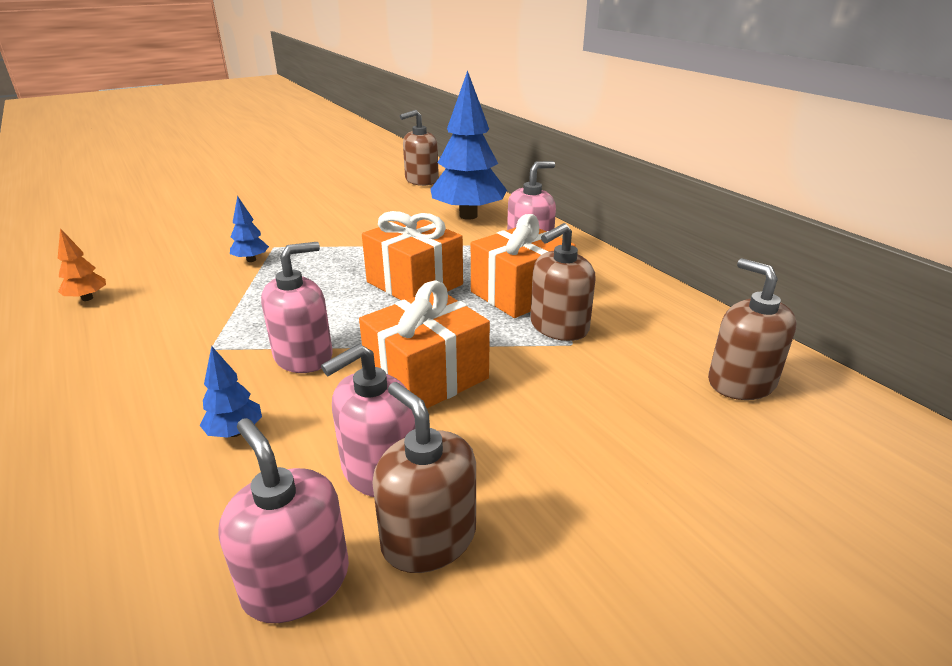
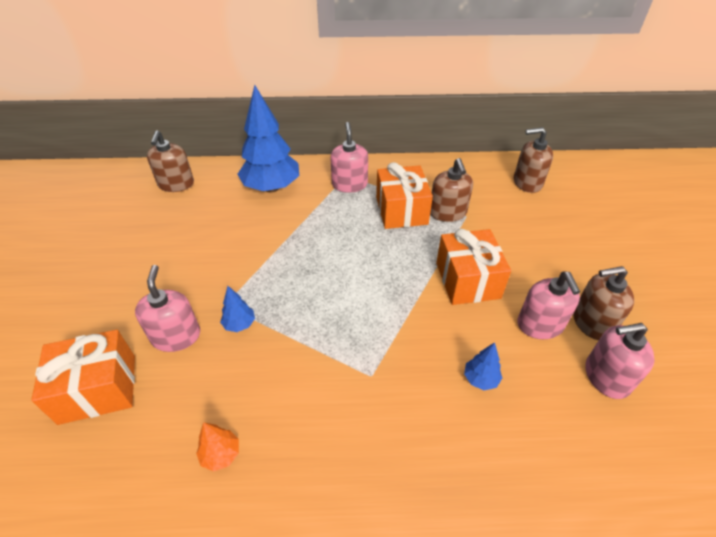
camera: 60 degrees left, 15 degrees up
(303, 356) = (413, 328): pink soap dispenser -> pink soap dispenser (176, 336)
(414, 283) = (354, 248): orange gift -> orange gift (98, 389)

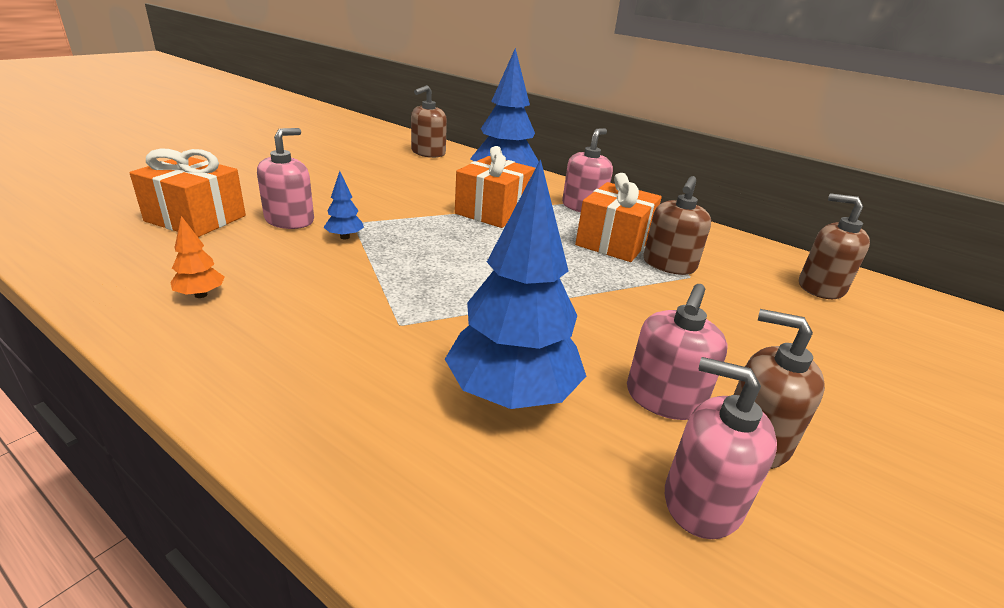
camera: 35 degrees right, 15 degrees down
(467, 280) = (617, 318): orange gift -> orange gift (493, 211)
(480, 379) = (512, 394): blue tree -> blue tree, size x2.35

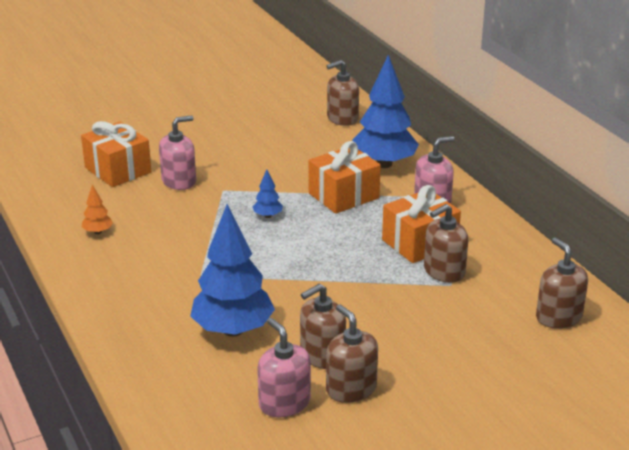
camera: 30 degrees right, 0 degrees up
(344, 237) = (208, 202): blue tree -> blue tree (268, 216)
(664, 398) = (322, 355): pink soap dispenser -> brown soap dispenser

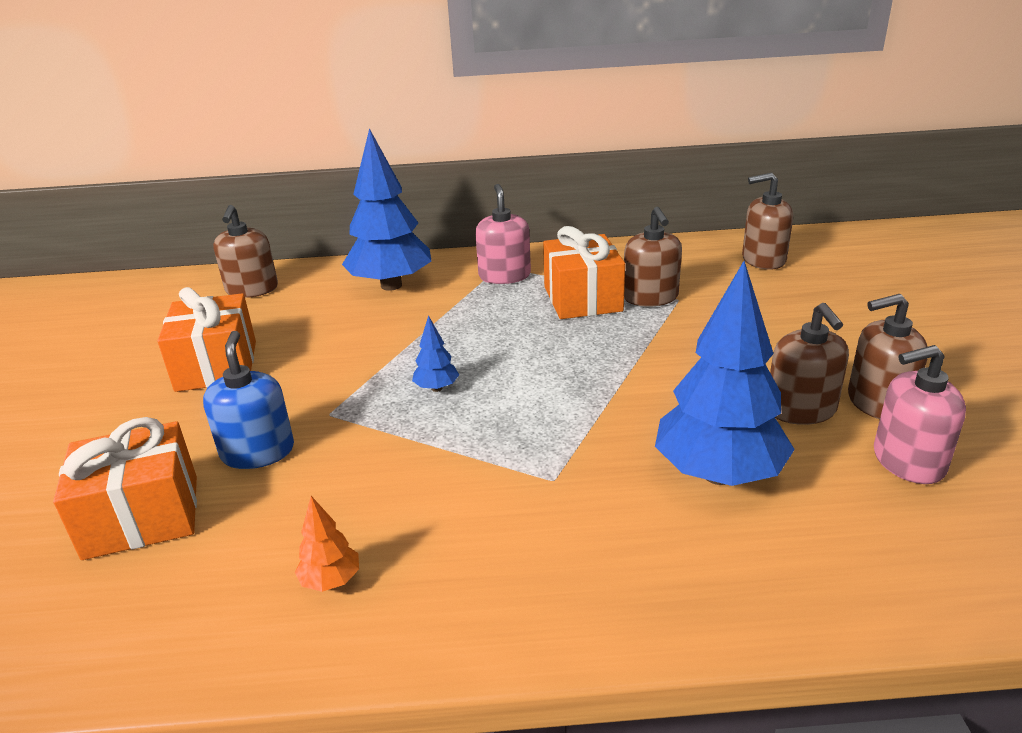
camera: 65 degrees left, 0 degrees up
(179, 181) = (258, 452): pink soap dispenser -> blue soap dispenser
(343, 196) = (438, 324): orange gift -> orange gift (217, 366)

